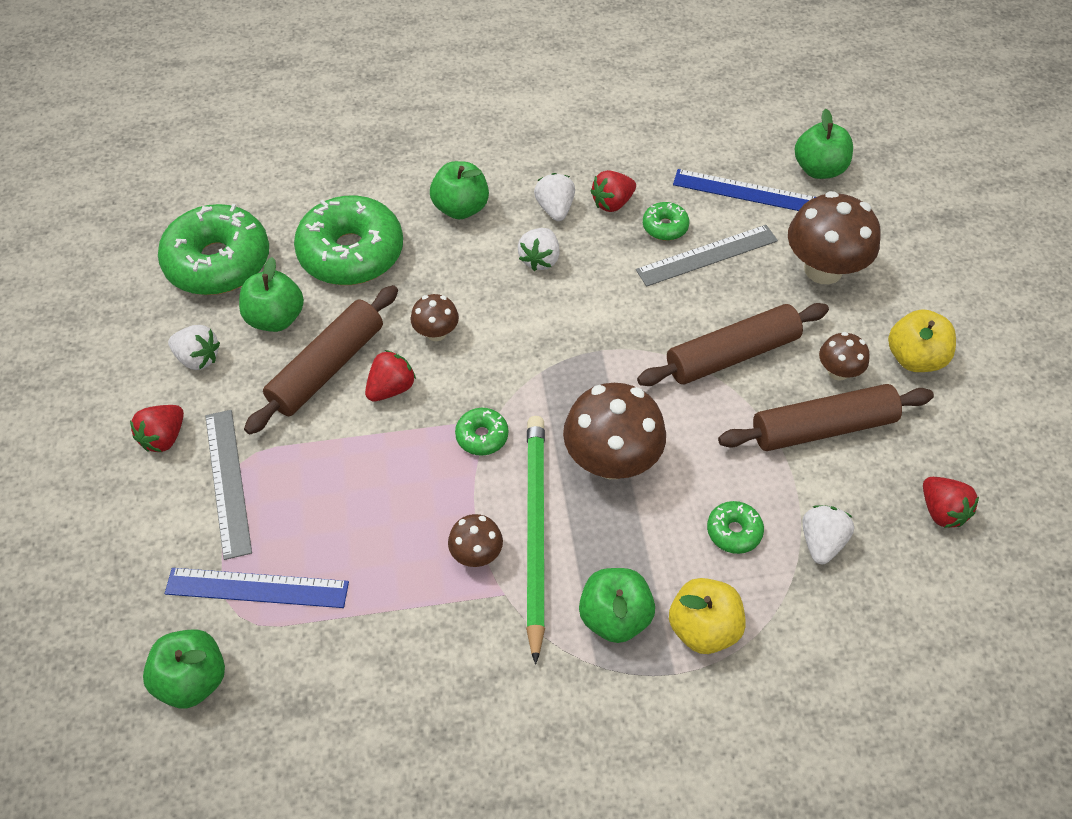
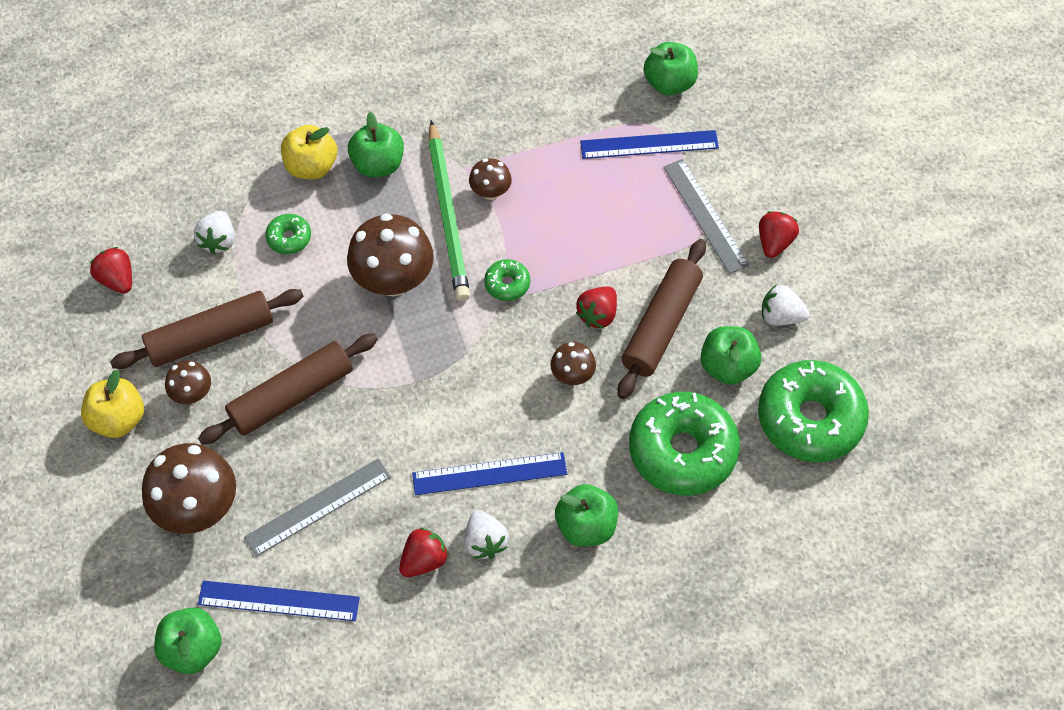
camera: 170 degrees right, 5 degrees up
(540, 259) = (489, 474): white strawberry -> blue ruler
(665, 227) = (364, 537): green donut -> none

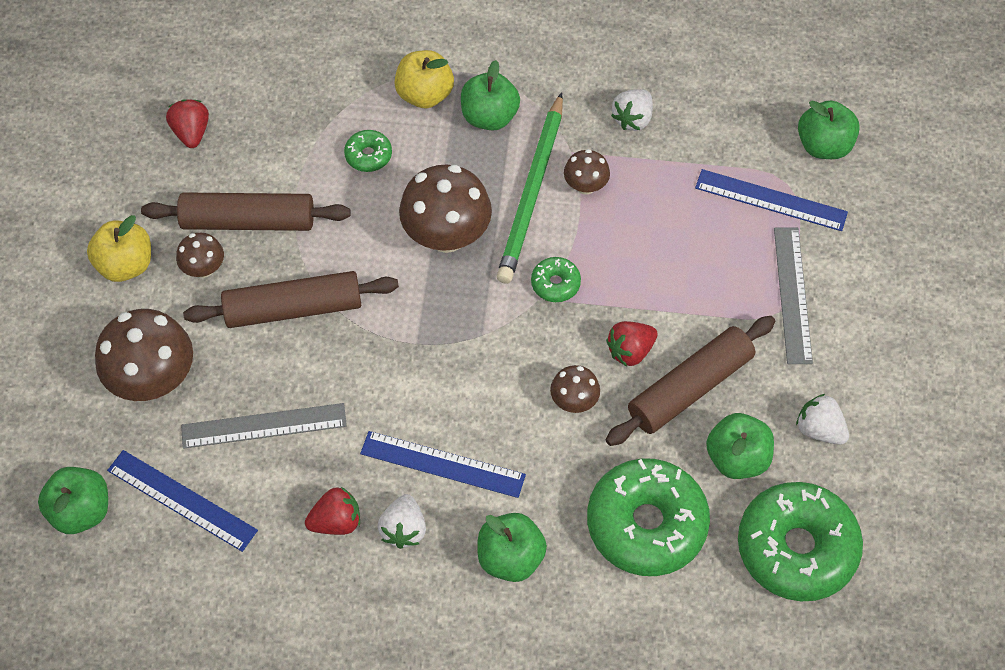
camera: 25 degrees right, 0 degrees up
(219, 240) = (302, 132): white strawberry -> white strawberry (633, 119)
(774, 242) = (851, 351): red strawberry -> none

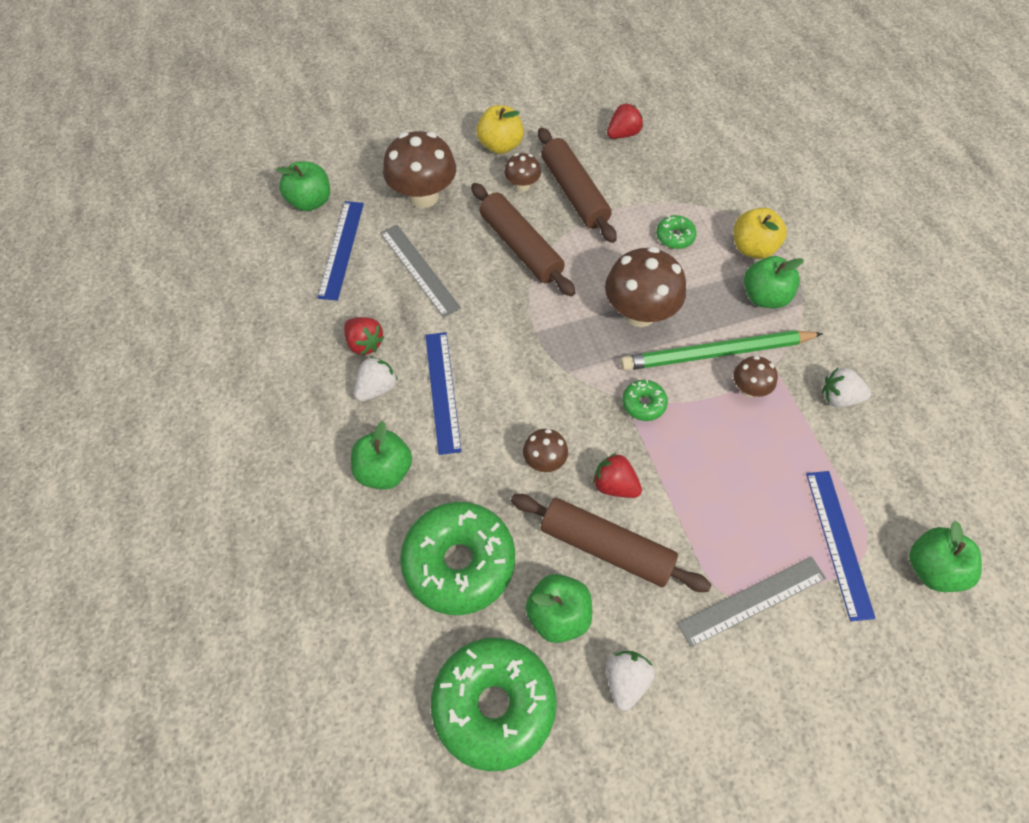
camera: 65 degrees right, 0 degrees up
(404, 529) = (377, 388): white strawberry -> white strawberry turned 150 degrees clockwise

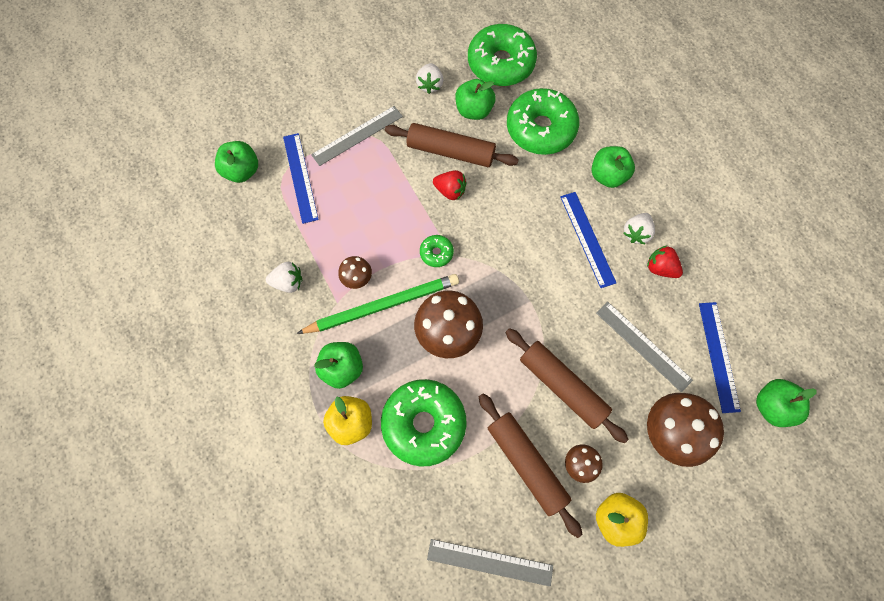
camera: 170 degrees right, 10 degrees up
(544, 461) = (501, 199): brown mushroom -> none
(623, 134) = (489, 562): red strawberry -> grey ruler
(675, 237) = (424, 423): green donut -> green donut, size x2.25

